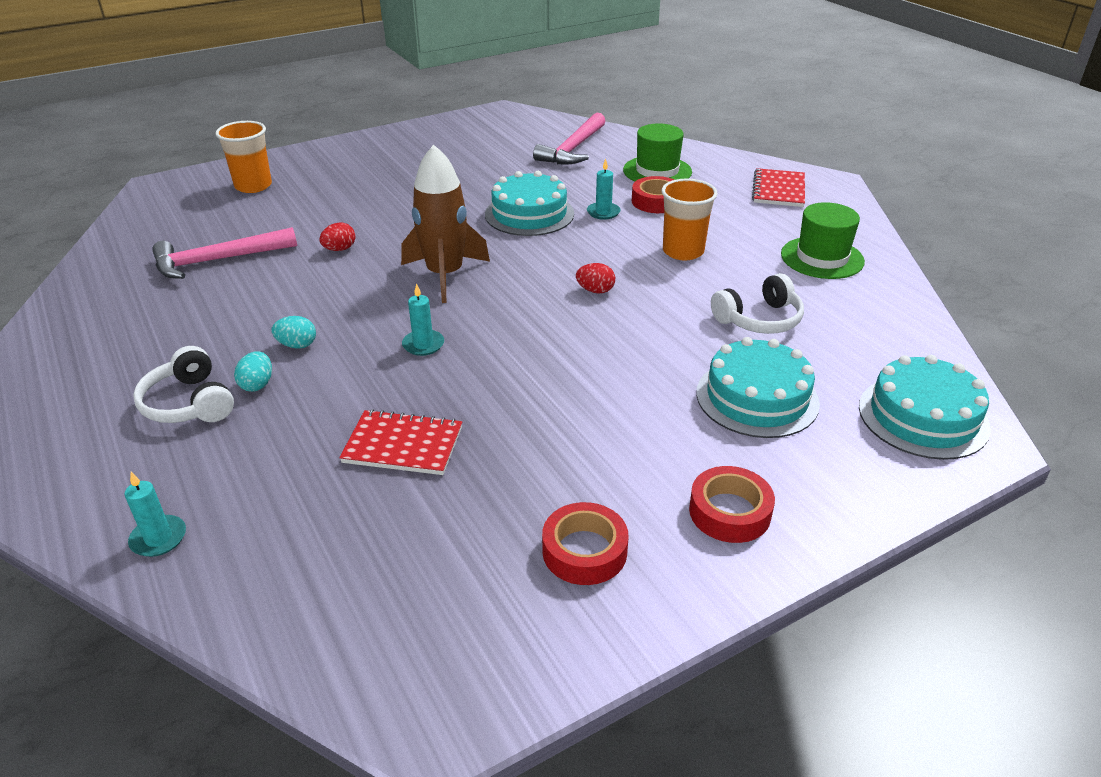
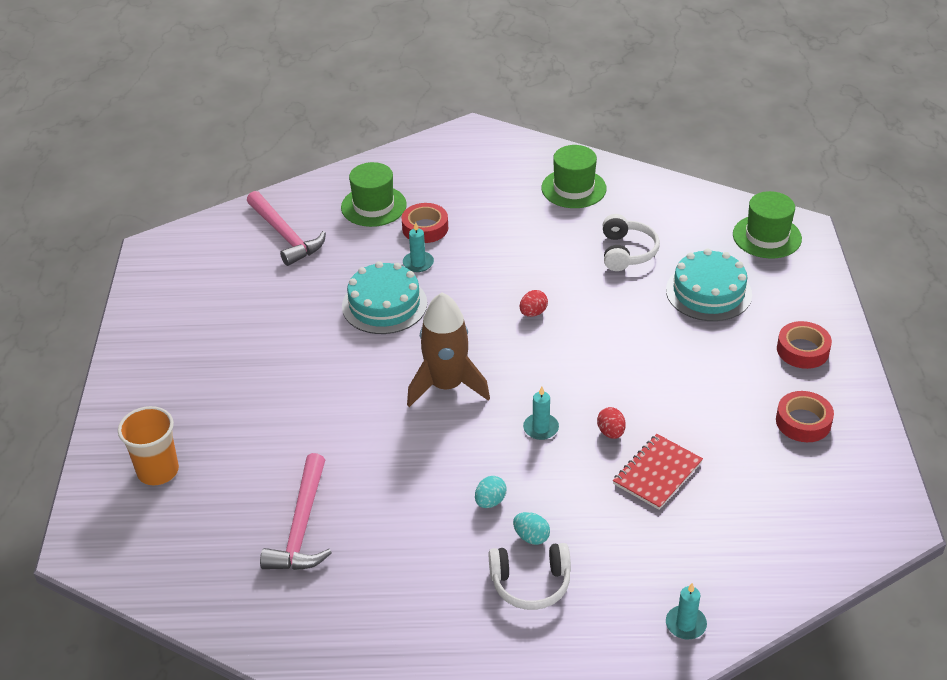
camera: 60 degrees left, 5 degrees up
(339, 249) = (349, 438): red egg -> red egg (611, 432)
(683, 251) = (513, 247): orange cup -> none
(778, 190) = (462, 161): red notebook -> none
(923, 417) = (767, 236): turquoise cake -> green hat

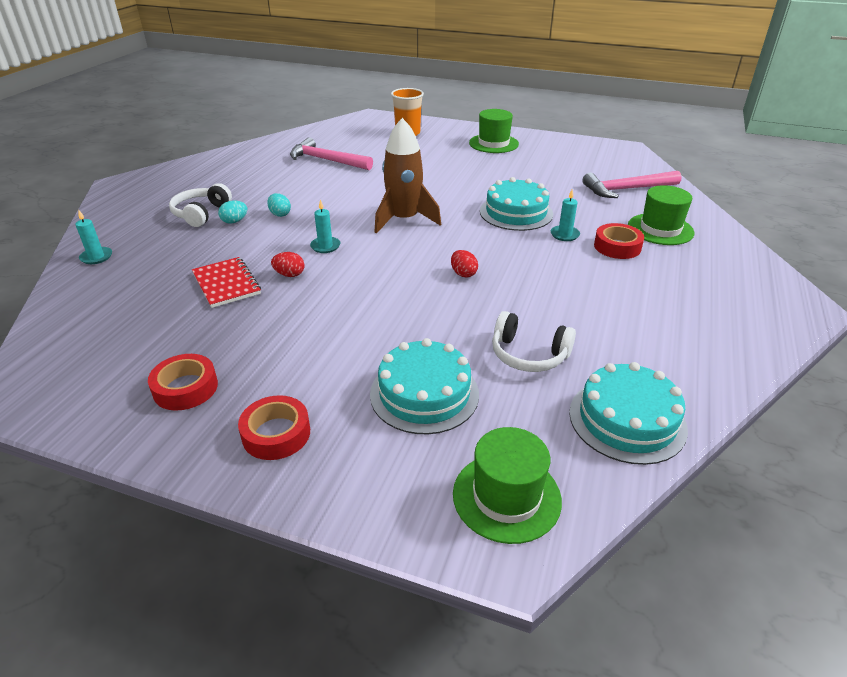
camera: 110 degrees right, 5 degrees down
(573, 188) = (669, 350): green hat -> green hat (493, 143)
(664, 200) = (627, 420): none -> turquoise cake

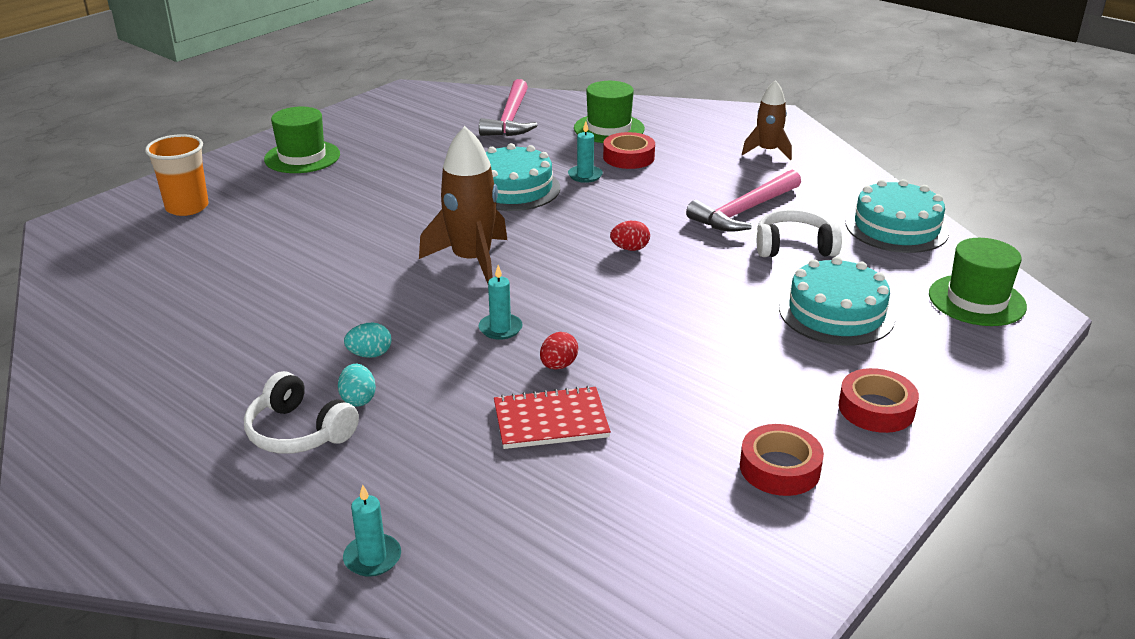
camera: 70 degrees left, 5 degrees down
(327, 160) = (211, 289): pink hammer -> pink hammer (744, 211)
(528, 354) = (794, 247): white headphones -> white headphones turned 135 degrees counterclockwise
(714, 314) = (767, 151): none -> brown rocket

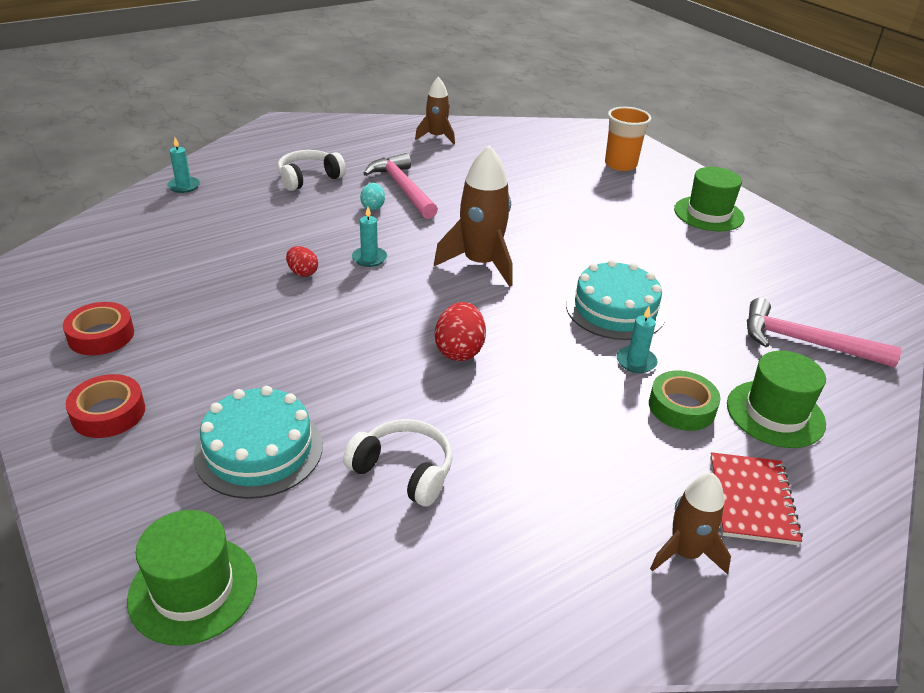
camera: 105 degrees right, 5 degrees up
(113, 349) = (436, 137): none -> brown rocket
(358, 399) = (326, 198): turquoise egg -> none
(551, 421) = (243, 257): red notebook -> red notebook (752, 500)
(628, 157) = (681, 407): red tape -> green tape
(630, 249) = (459, 350): red egg -> red egg, size x1.61
(744, 211) = (507, 460): pink hammer -> pink hammer (403, 188)
(794, 247) = (403, 471): white headphones -> white headphones turned 75 degrees counterclockwise
(896, 227) = (403, 599): turquoise cake -> none

